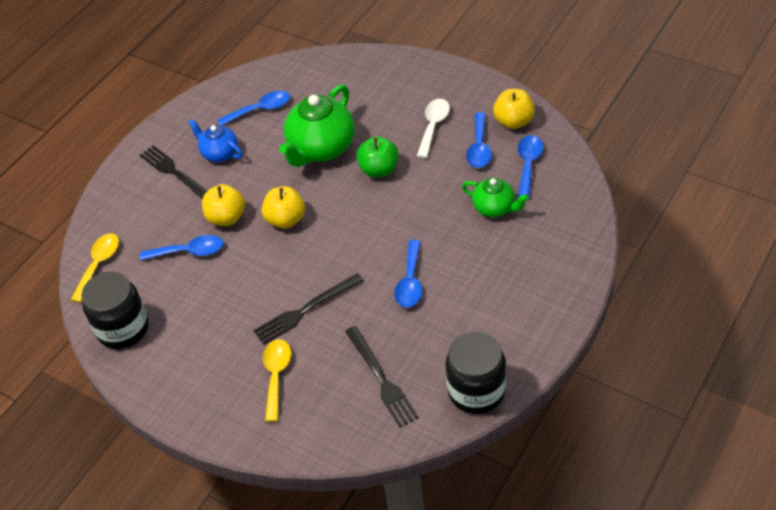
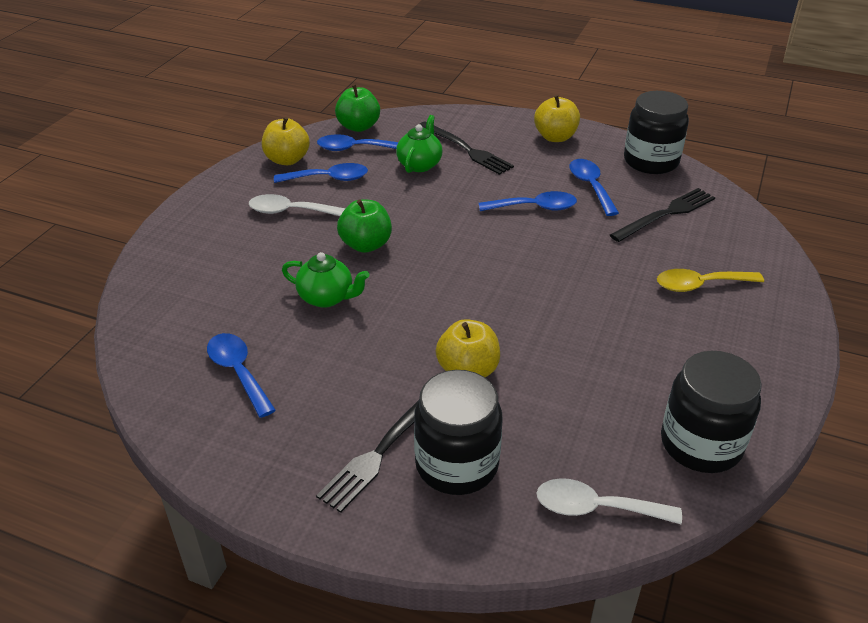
camera: 105 degrees left, 10 degrees down
(99, 265) = (596, 508): yellow spoon -> white spoon
(153, 206) = (457, 464): none -> black jar
(189, 251) = (540, 399): blue spoon -> blue spoon (590, 186)
(219, 153) = (335, 403): blue teapot -> none
(286, 219) = (461, 312): yellow apple -> yellow apple (555, 137)
(305, 310) = (600, 275): black fork -> black fork (466, 149)
(321, 148) = (327, 298): green teapot -> green teapot, size x0.57
(569, 167) = (358, 127): none -> green apple

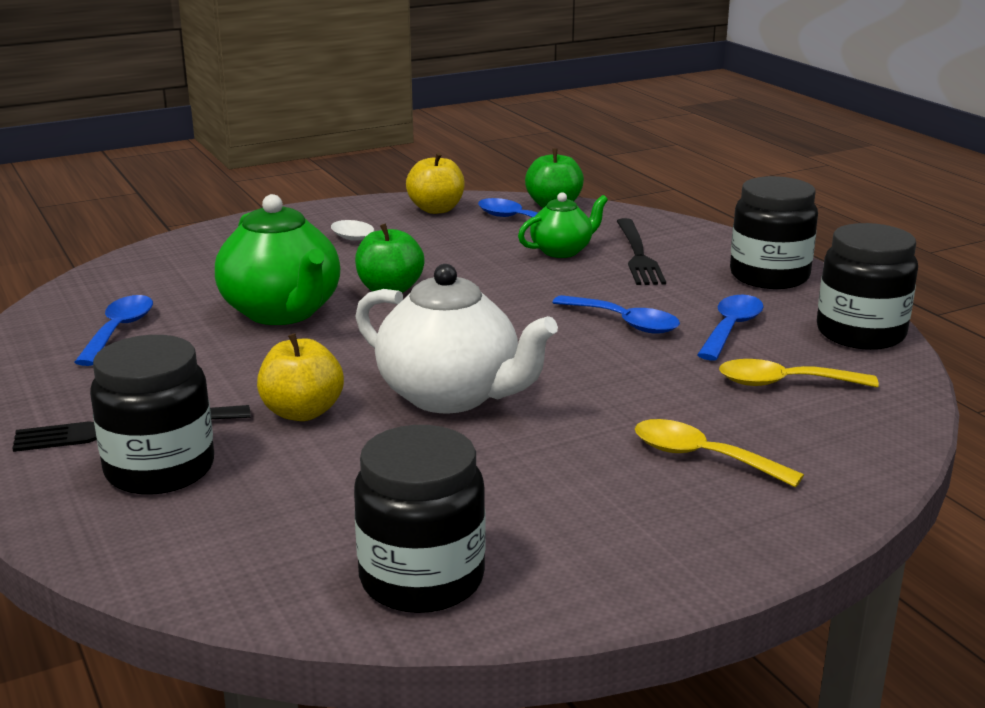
camera: 40 degrees right, 15 degrees down
(327, 298) = (282, 312): green teapot -> green teapot, size x1.77
(328, 179) = (448, 233): blue spoon -> none
(528, 311) = (451, 396): none -> white teapot
(555, 137) = (769, 276): yellow apple -> black jar
(596, 508) = (214, 565): white spoon -> none
(666, 214) = (784, 383): black fork -> yellow spoon

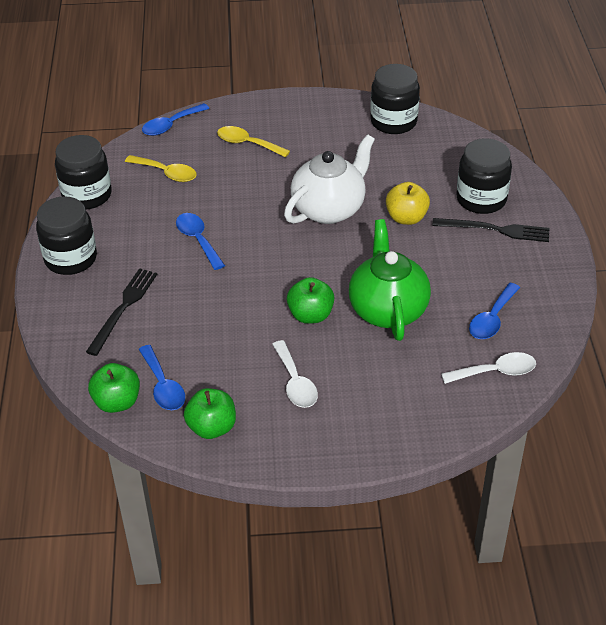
camera: 155 degrees left, 20 degrees up
(109, 290) = (495, 372): none -> white spoon
(436, 209) = (212, 427): yellow apple -> green apple
(451, 396) = (329, 209): white teapot -> white teapot turned 75 degrees clockwise
(562, 251) = (168, 329): green teapot -> none
(702, 457) = (247, 144): yellow spoon -> yellow spoon turned 150 degrees clockwise
(731, 328) = (147, 218): blue spoon -> blue spoon (171, 125)

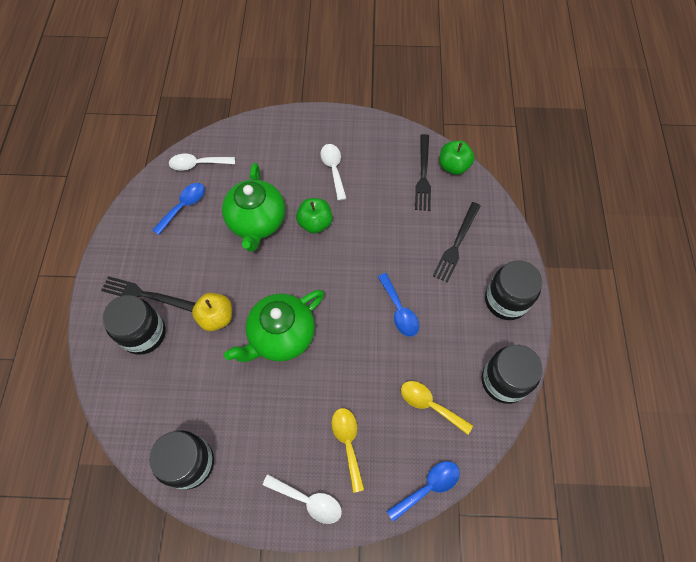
camera: 175 degrees left, 20 degrees up
(163, 386) = (423, 175): blue spoon -> black fork
(212, 427) = (390, 143): green apple -> none
(247, 144) = (348, 443): yellow spoon -> yellow spoon turned 135 degrees counterclockwise
(279, 110) = (308, 500): none -> white spoon
(329, 209) = (281, 336): white teapot -> green teapot

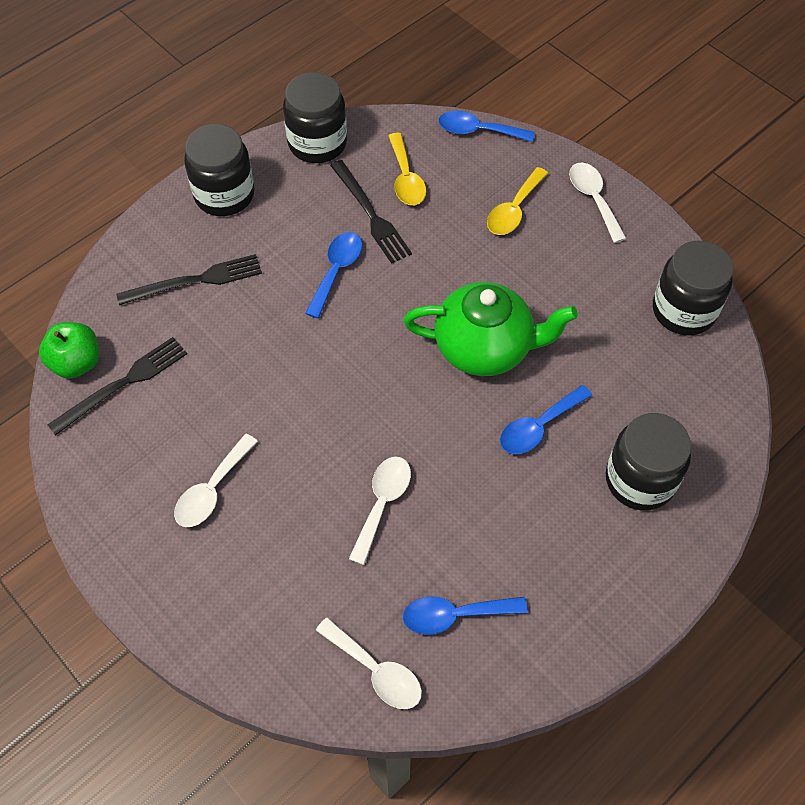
camera: 135 degrees left, 5 degrees down
(146, 295) = (602, 527): black fork -> black fork (371, 214)
(216, 317) = (538, 427): yellow apple -> blue spoon
(257, 222) = (382, 503): green teapot -> white spoon
(315, 223) = (315, 439): green apple -> none

